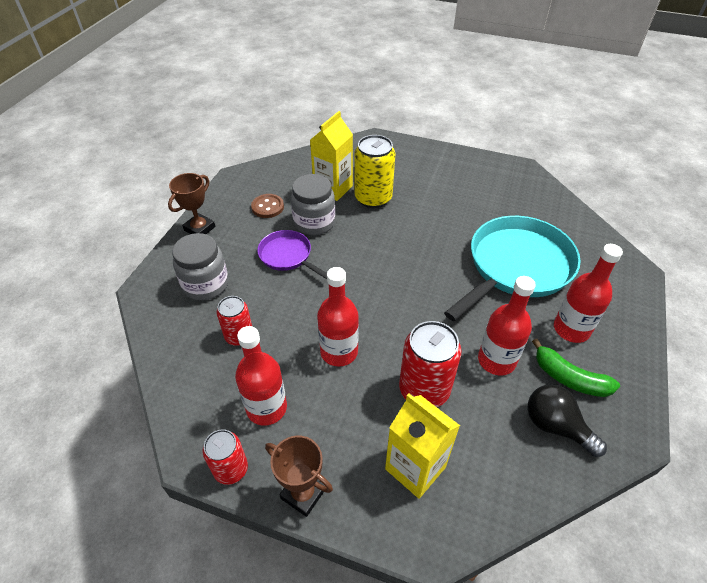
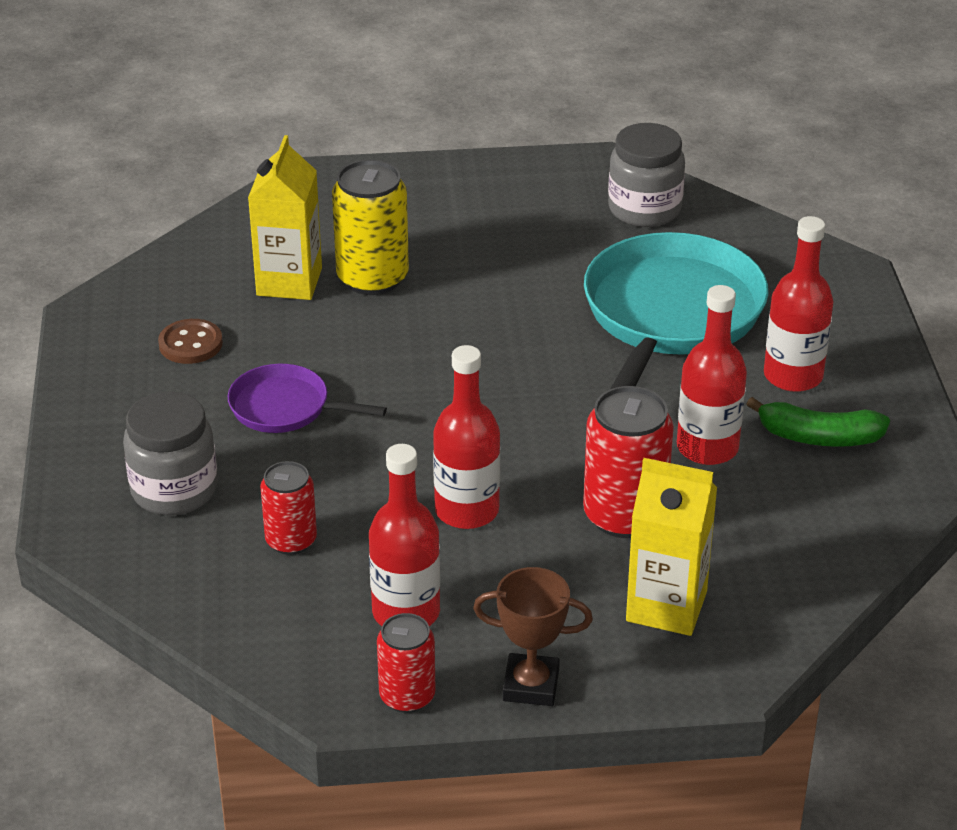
camera: 25 degrees left, 10 degrees down
(199, 228) = (90, 412): brown trophy -> none
(314, 223) = (295, 345): grey jar -> grey jar (644, 209)
(556, 426) = (827, 498): black light bulb -> none

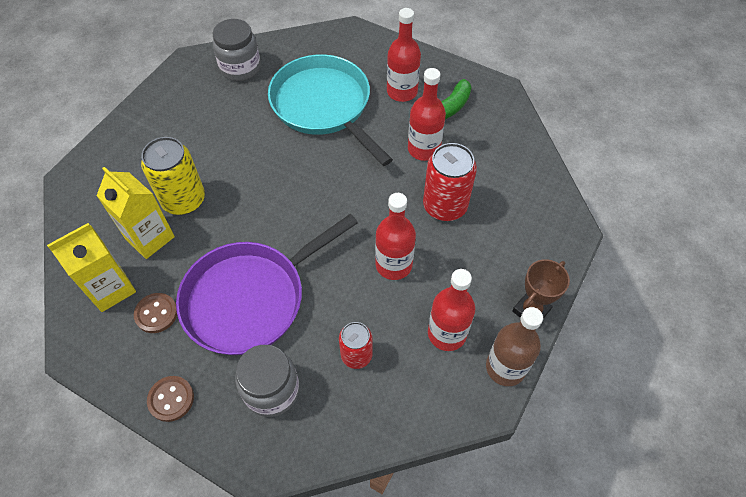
camera: 55 degrees left, 20 degrees up
(91, 415) = (171, 399): none -> brown button
(285, 407) = (250, 298): purple pan -> purple pan, size x1.96
(407, 696) = (505, 367): red can -> brown bottle
(666, 606) = (514, 227): yellow carton -> yellow carton (111, 289)

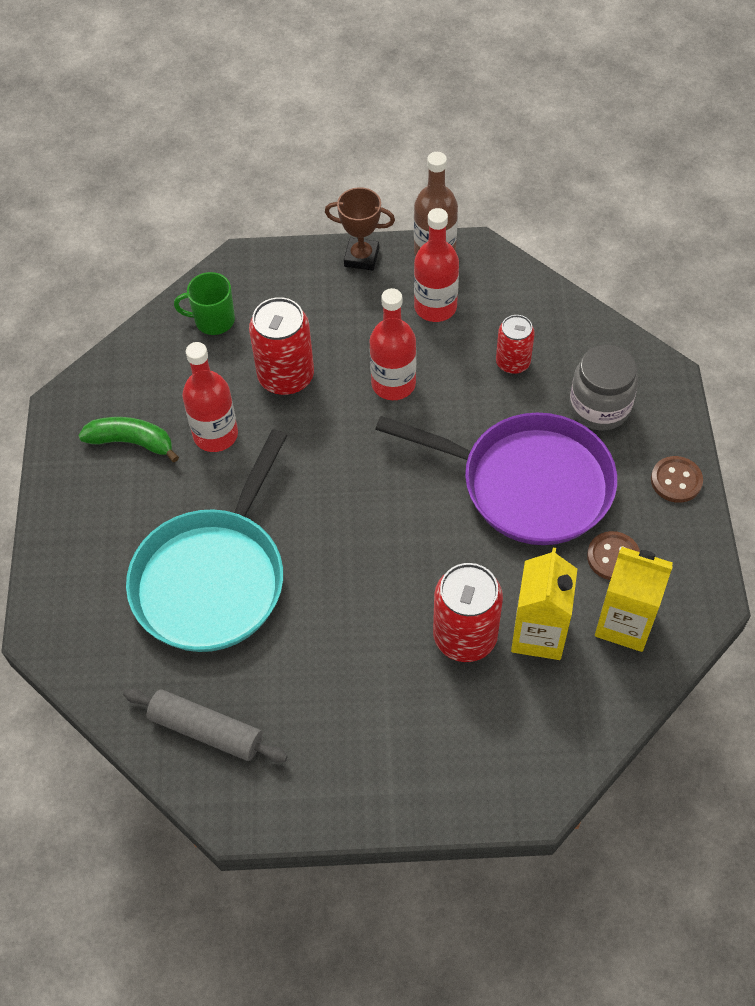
camera: 120 degrees left, 0 degrees up
(184, 200) = (465, 636): yellow can -> red can
(240, 68) = (206, 730): grey jar -> grey rolling pin
(402, 92) = (132, 505): red bottle -> none
(523, 189) = (213, 320): none -> green mug

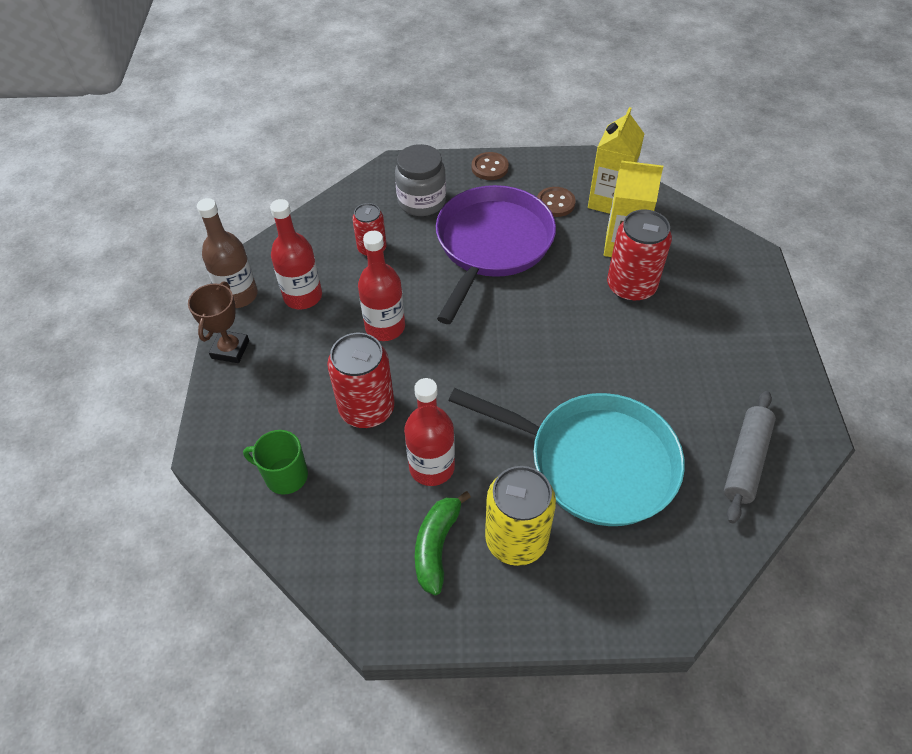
camera: 90 degrees left, 5 degrees down
(132, 506) = (516, 539): none -> yellow can
(213, 320) = (285, 476): green mug -> green mug turned 105 degrees clockwise

